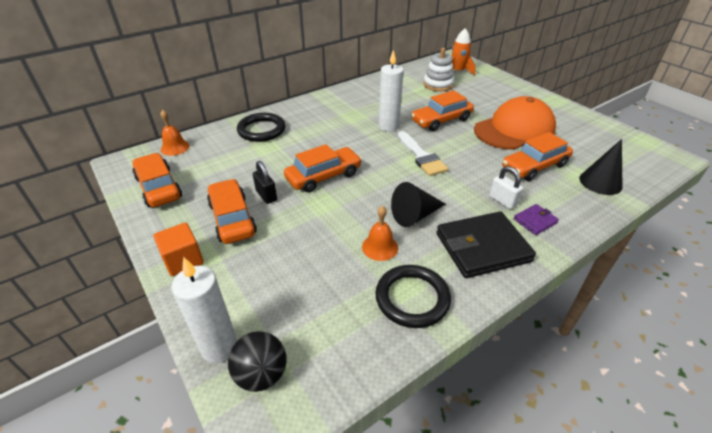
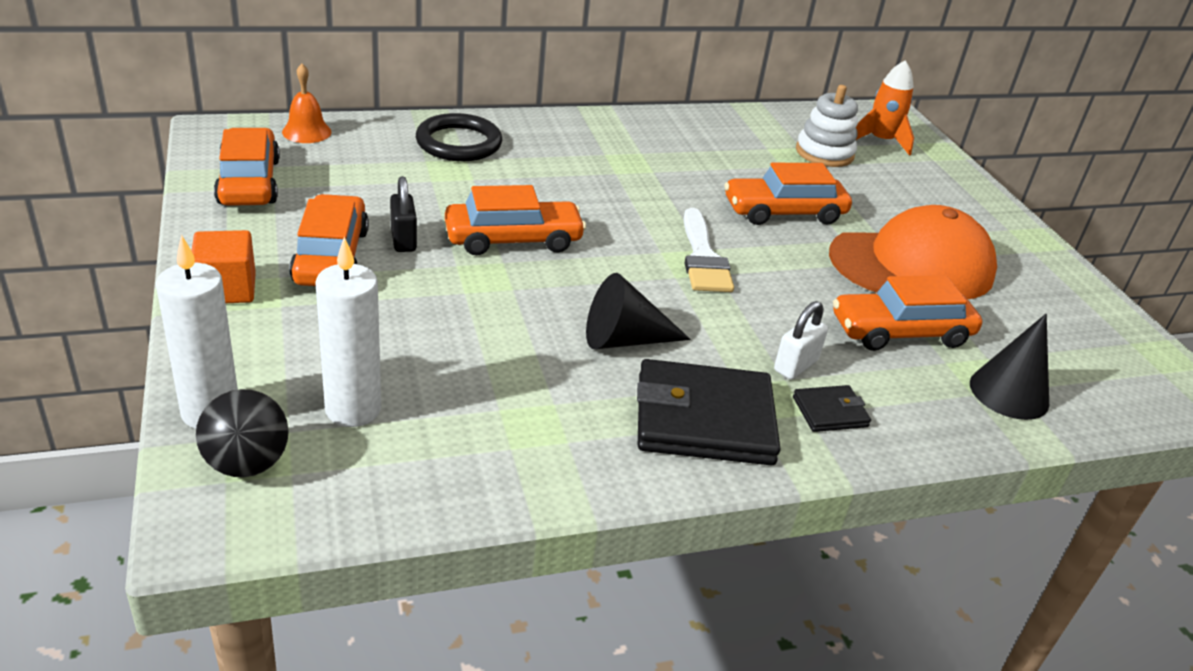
camera: 15 degrees right, 5 degrees down
(380, 247) = (533, 365): orange bell -> none
(388, 126) = (679, 196): white candle -> white candle (353, 409)
(412, 298) = (533, 448): black ring -> none
(502, 201) = (795, 365): white padlock -> white padlock turned 60 degrees clockwise
(535, 221) = (830, 412): purple wallet -> black wallet

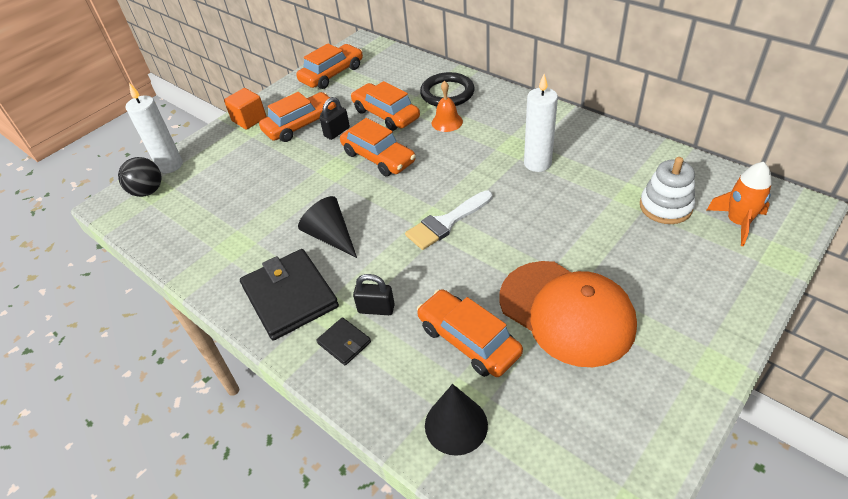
camera: 65 degrees right, 10 degrees up
(306, 132) = (393, 58): orange bell -> orange bell (447, 122)
(353, 409) = (201, 194): white candle -> white candle (537, 163)
(784, 212) = (549, 227): orange car -> orange car (386, 114)
(795, 365) = (376, 309): white padlock -> black padlock

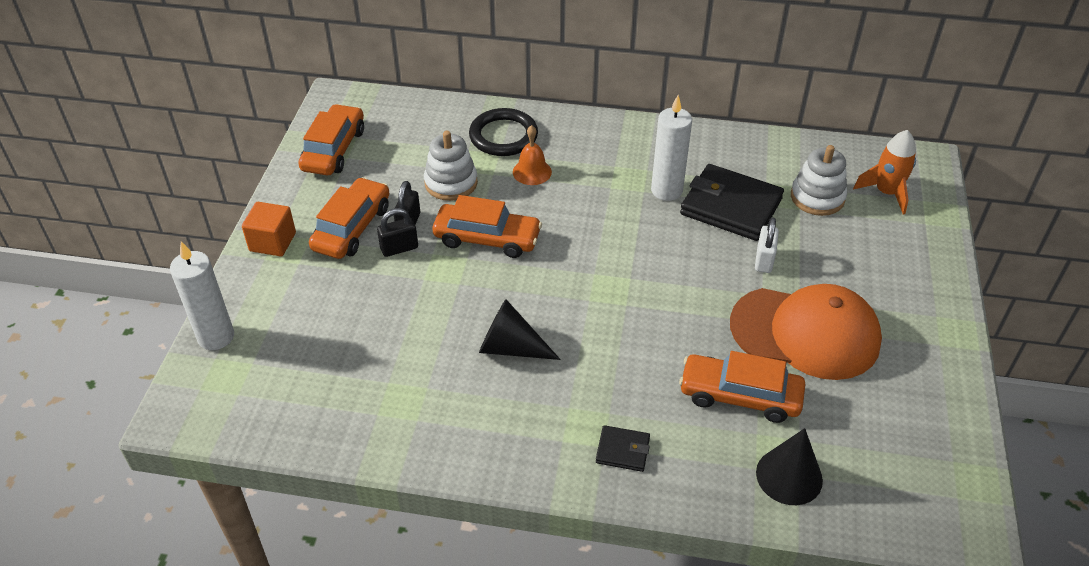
camera: 35 degrees left, 0 degrees up
(148, 191) = (217, 380): black ball -> none
(290, 296) = (522, 429): black wallet -> black wallet (731, 206)
(376, 309) = (626, 403): black padlock -> black padlock (399, 248)
(386, 114) = (451, 183): orange car -> white stacking toy
(446, 223) = (624, 287): white brush -> none
(576, 241) = (764, 260): none -> white padlock

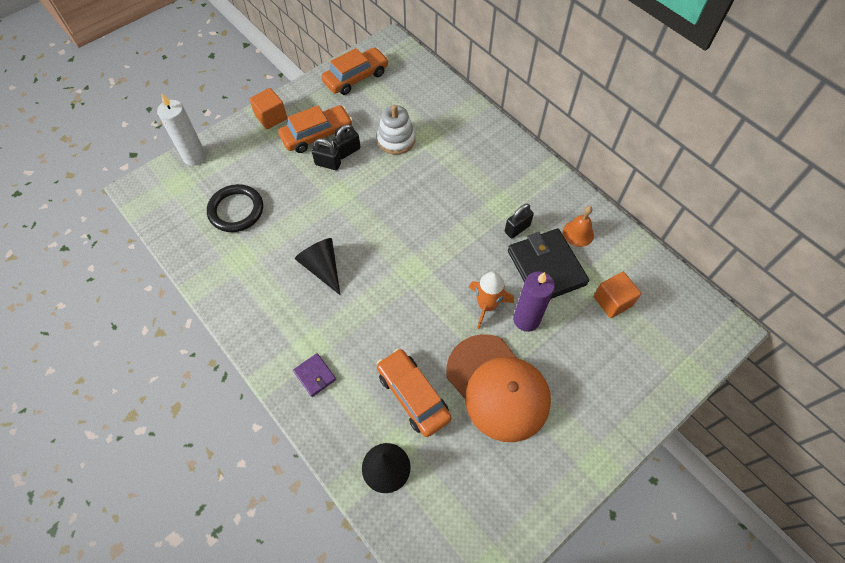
camera: 40 degrees right, 15 degrees up
(487, 238) = (379, 190): orange car -> none
(503, 136) = (457, 126): black ring -> black ring (236, 210)
(532, 172) = (449, 162): orange bell -> orange bell (578, 233)
(622, 450) = (315, 375): black wallet -> purple wallet
(666, 190) = (517, 229): white candle -> black padlock
(764, 260) = (526, 319): white padlock -> purple candle
(817, 197) = (612, 301): white stacking toy -> orange cube
(886, 193) = (667, 331): orange rocket -> orange rocket (487, 305)

